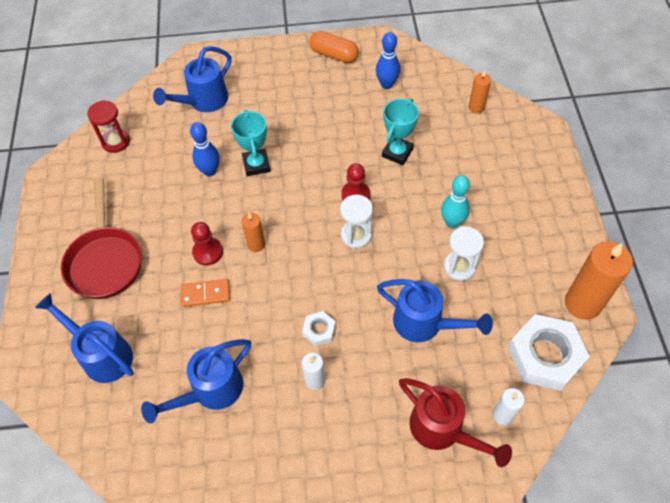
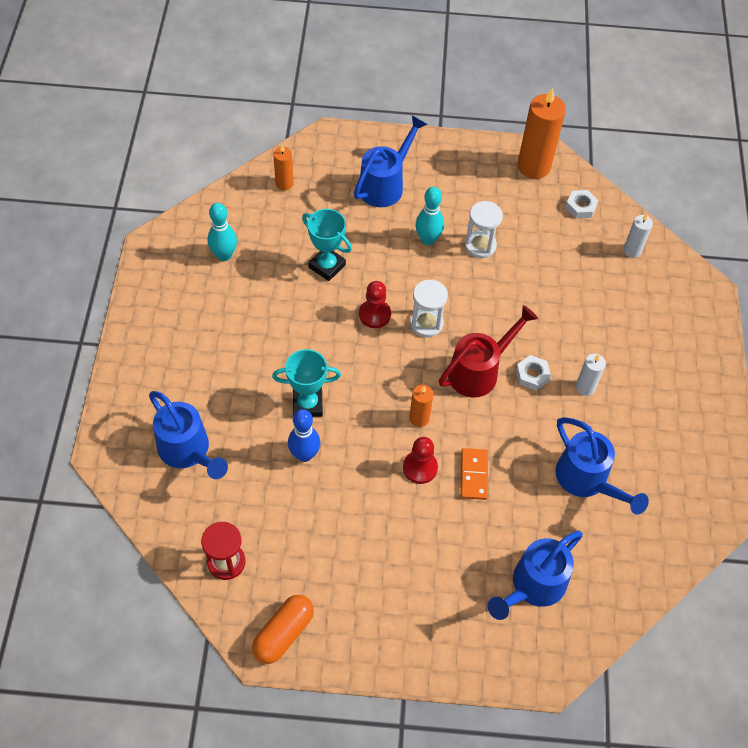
camera: 85 degrees left, 0 degrees up
(105, 261) = (411, 580): red pan -> none
(333, 55) = (157, 298): orange capsule -> orange capsule (283, 633)
(387, 84) = (224, 255): blue bowling pin -> turquoise bowling pin
(424, 323) = (537, 287): blue watering can -> blue watering can (385, 185)
(442, 430) = (642, 296): red watering can -> red watering can (479, 371)
(545, 356) = (580, 207): white nut -> white nut, size x0.47

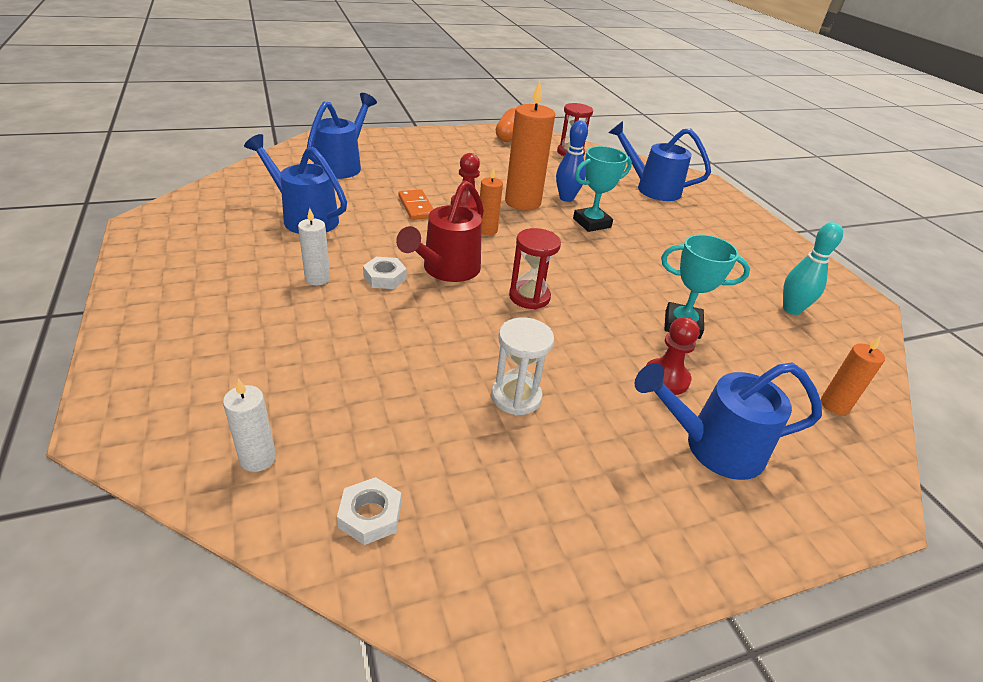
camera: 155 degrees right, 20 degrees down
(374, 314) = (590, 293): red pawn -> red pawn (666, 378)
(385, 185) = (713, 447): blue watering can -> blue watering can turned 75 degrees clockwise
(426, 323) = (529, 297): white hourglass -> red hourglass
(428, 239) = (592, 385): turquoise bowling pin -> none
(534, 166) = (494, 579): orange candle -> orange candle (522, 202)

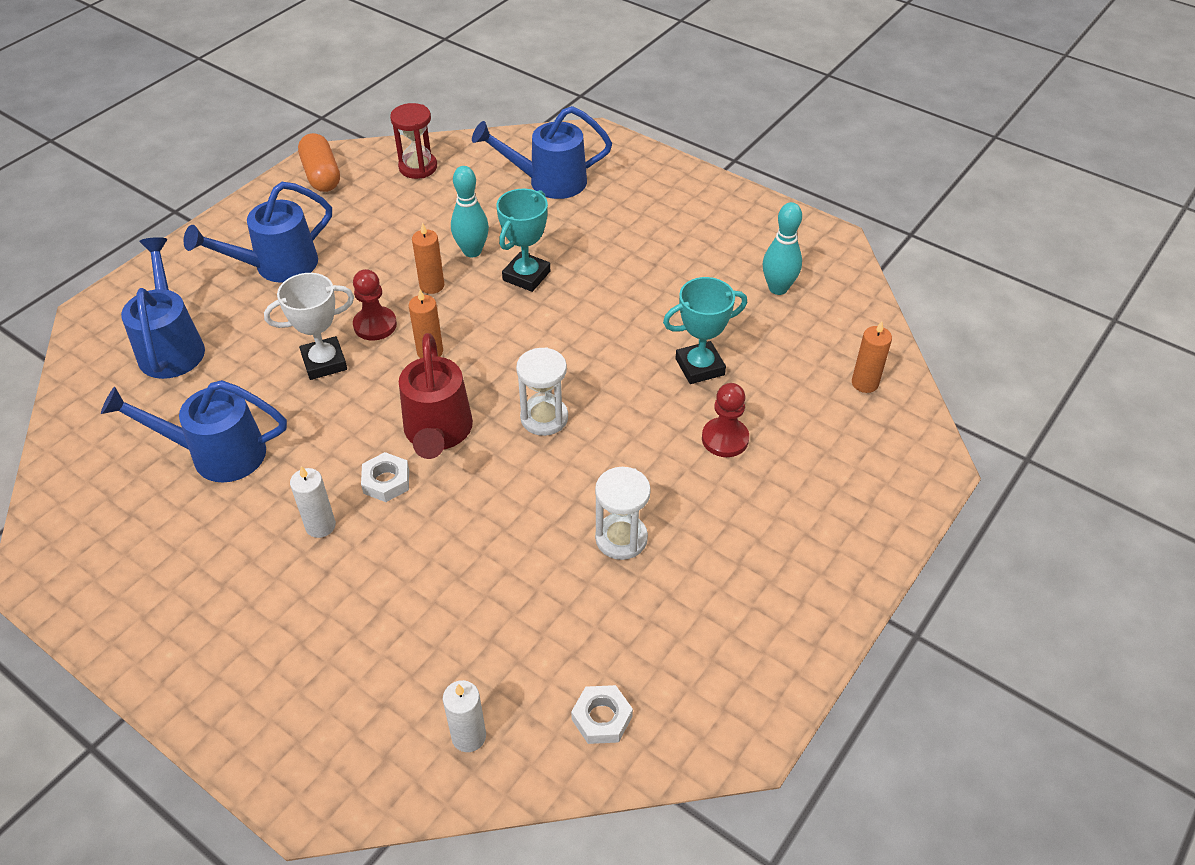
camera: 30 degrees left, 10 degrees up
(416, 207) = (324, 362): orange domino -> white trophy
(522, 202) = (432, 285): orange candle -> orange candle, size x0.52
(529, 297) = (544, 418): red hourglass -> white hourglass
(566, 198) = (472, 251): blue bowling pin -> turquoise bowling pin
(713, 447) = (801, 486): blue watering can -> blue watering can (277, 266)

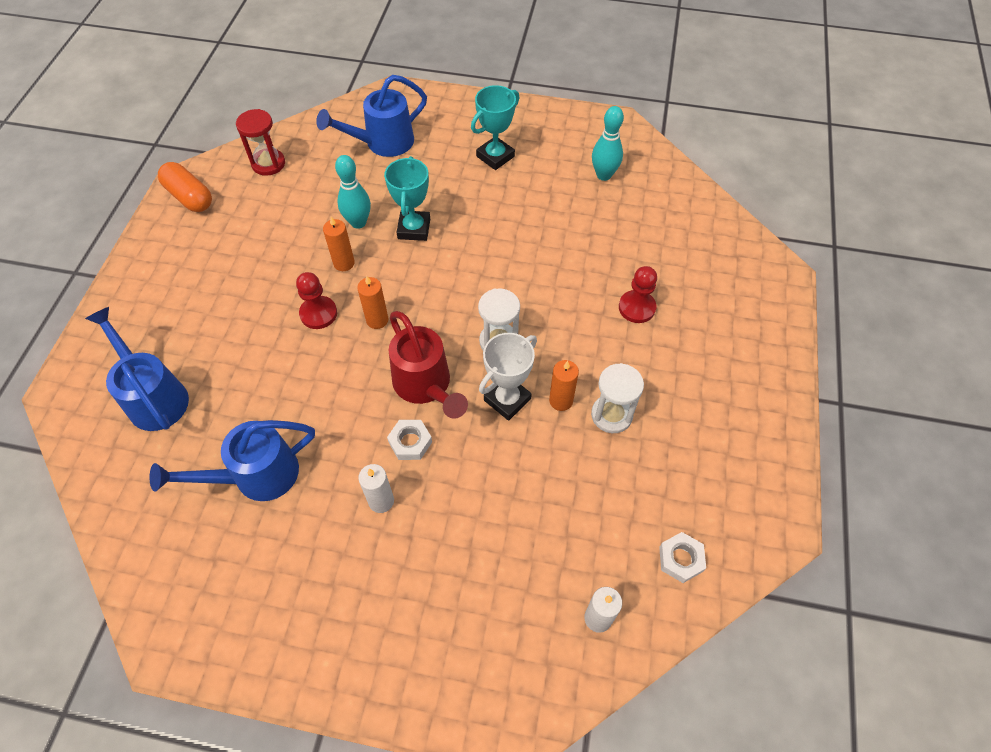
camera: 25 degrees left, 10 degrees up
(277, 266) = (202, 291): blue watering can -> none
(324, 362) = (296, 361): white trophy -> white trophy (507, 399)
(699, 367) = (586, 257): turquoise trophy -> turquoise trophy (495, 156)
(865, 383) = (704, 228): orange candle -> orange candle (561, 400)

